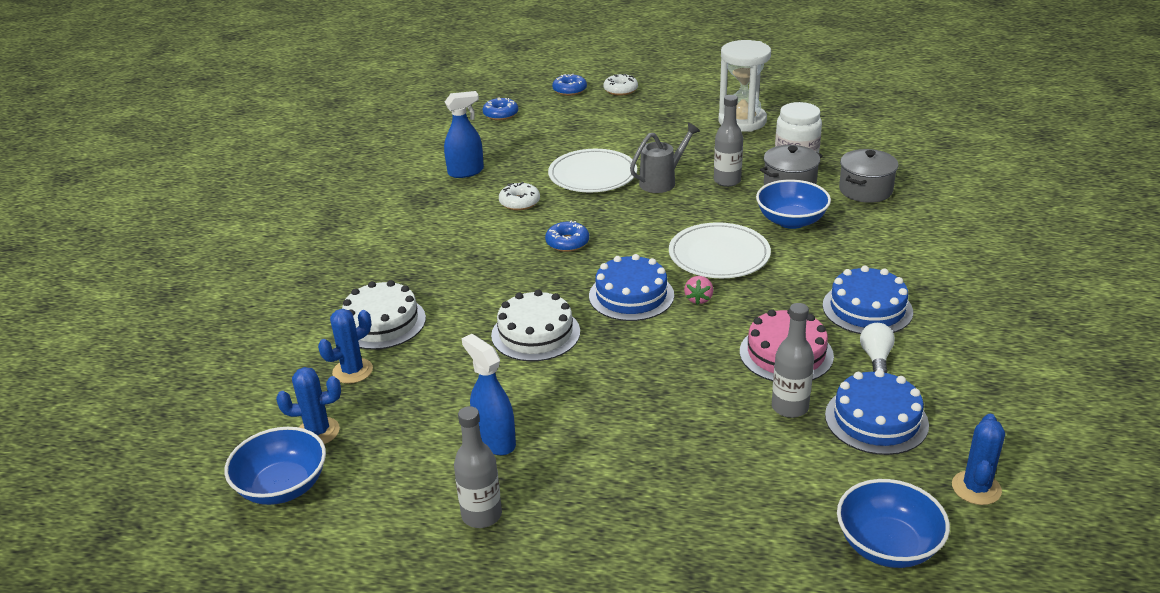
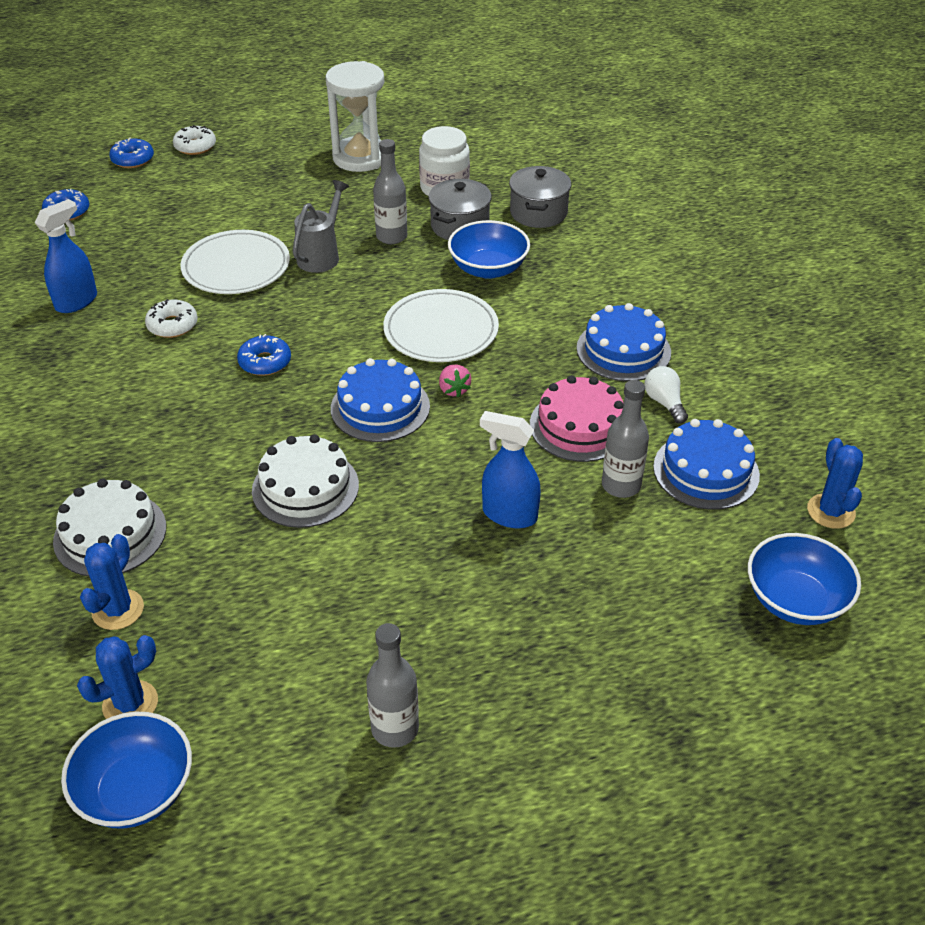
camera: 30 degrees left, 10 degrees up
(494, 441) = (349, 635): blue spray bottle -> blue spray bottle (509, 514)

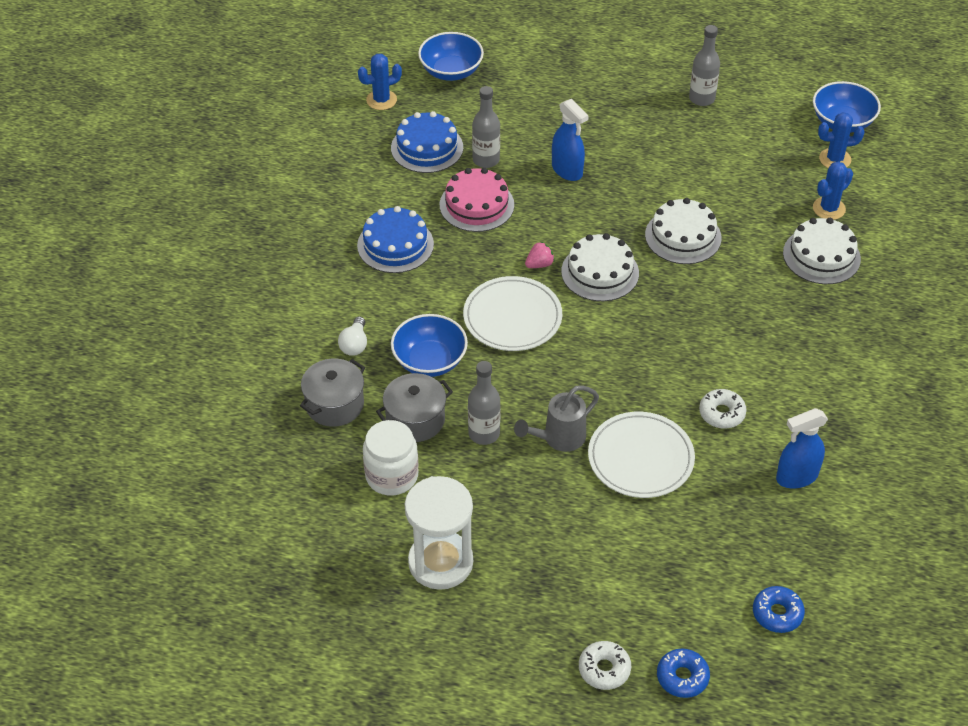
camera: 150 degrees left, 5 degrees up
(265, 362) = (663, 345): blue donut -> none
(380, 407) = (600, 272): blue cake -> white cake
(454, 390) = (539, 264): pink strawberry -> pink strawberry turned 45 degrees clockwise
(664, 403) = (407, 197): white light bulb -> white light bulb (354, 344)
(831, 511) = (381, 100): blue cactus -> blue cactus turned 45 degrees clockwise

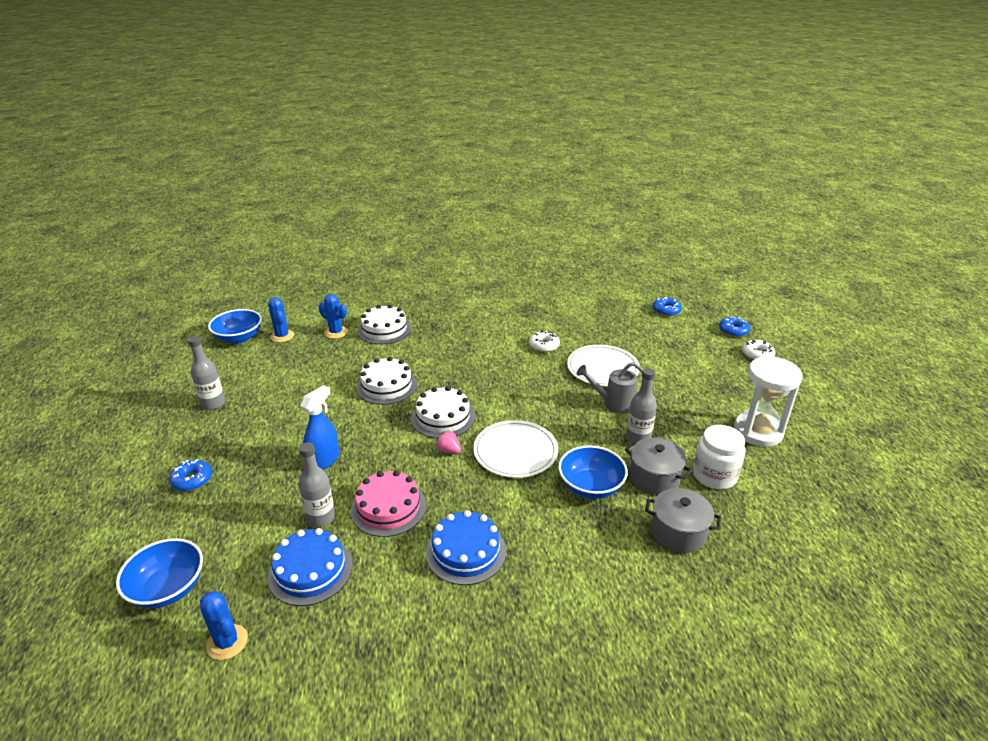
camera: 110 degrees left, 15 degrees down
(354, 344) = (605, 541): white light bulb -> none
(559, 438) = (614, 403): grey watering can -> grey watering can turned 150 degrees clockwise
(579, 84) = (192, 480): none -> blue donut
(796, 477) = (572, 316): blue spray bottle -> none

